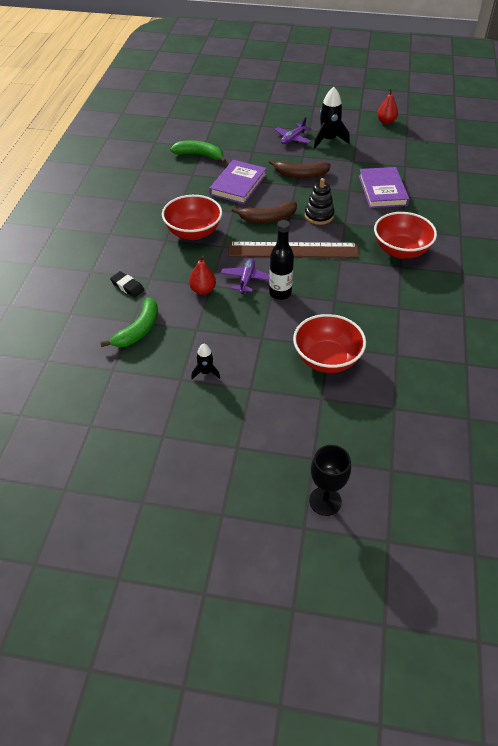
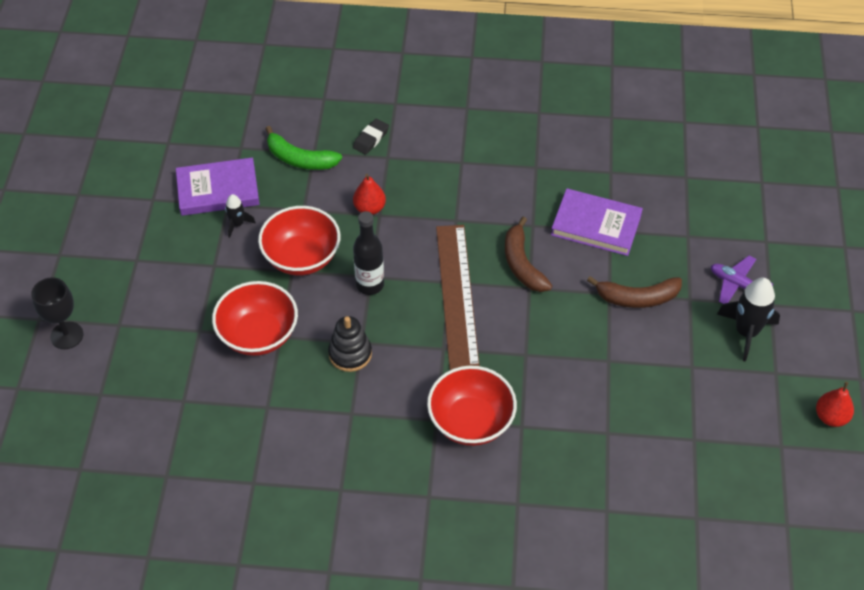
camera: 85 degrees right, 5 degrees up
(193, 232) = (480, 187): red bowl -> red bowl (302, 257)
(200, 155) = (661, 175): green banana -> none
(246, 279) = (393, 249): purple plane -> none
(300, 175) = (637, 298): brown banana -> brown banana turned 90 degrees counterclockwise
(319, 216) = (538, 322): black stacking toy -> black stacking toy (350, 354)
(382, 190) = (616, 404): purple book -> purple book (218, 190)

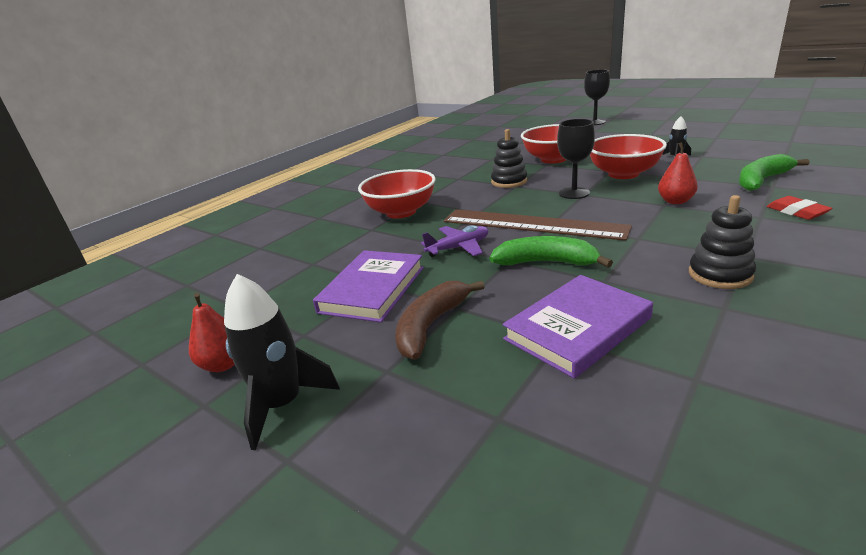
camera: 125 degrees right, 25 degrees down
(218, 190) = (721, 153): purple book -> purple book (372, 289)
(370, 285) = (574, 193): black bottle -> black goblet
(371, 139) = (796, 212): black eraser -> red eraser
(495, 172) = (720, 274): none -> black stacking toy
(522, 264) = (546, 262): brown banana -> green banana
(737, 285) = (358, 435): purple plane -> purple plane (458, 248)
(831, 417) = (90, 428): red pear -> red pear (223, 364)

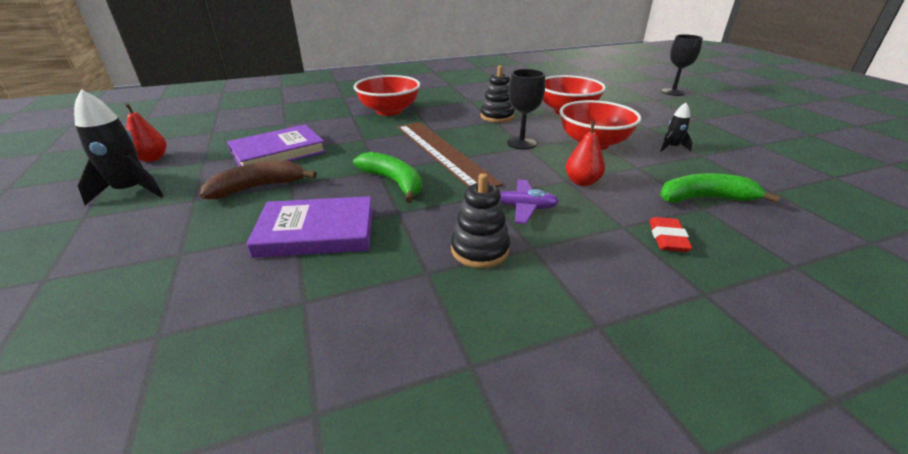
camera: 30 degrees right, 5 degrees up
(458, 248) = (369, 148): purple plane -> purple plane (519, 207)

